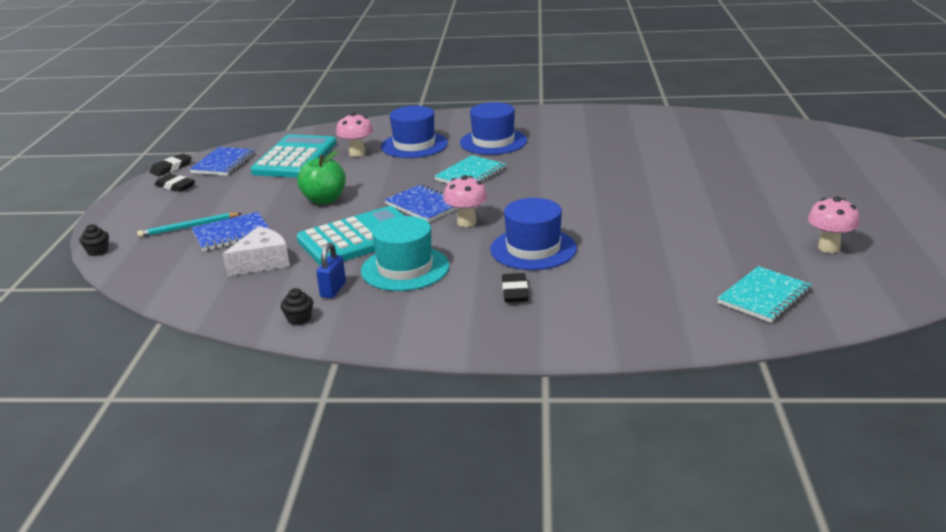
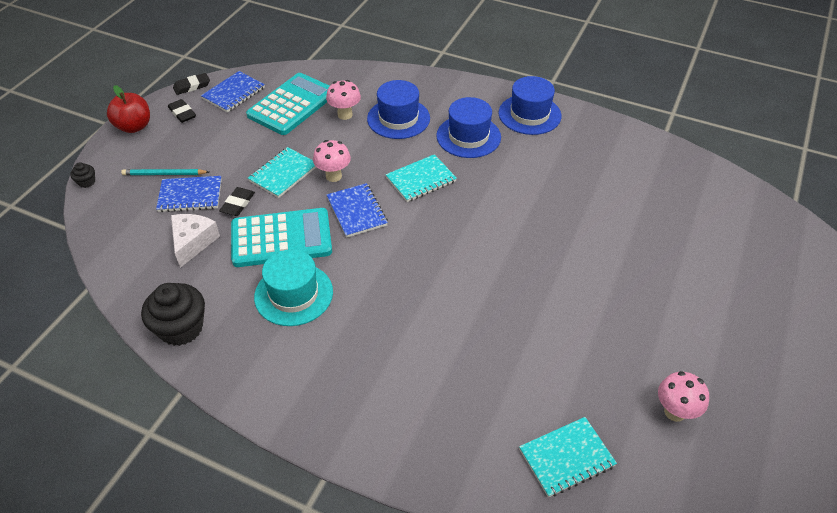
camera: 20 degrees right, 20 degrees up
(125, 205) = (134, 126): none -> red apple
(262, 262) = (193, 242): white cheese -> white cheese turned 60 degrees counterclockwise
(299, 319) = (181, 328): black cupcake -> black cupcake, size x2.20
(324, 200) = (283, 174): green apple -> turquoise notebook
(333, 290) = (225, 301): blue padlock -> none
(466, 222) = (378, 249): pink mushroom -> pink mushroom (333, 176)
(515, 291) = (361, 361): black eraser -> black eraser (238, 204)
(533, 249) = (410, 308): blue hat -> blue hat (529, 114)

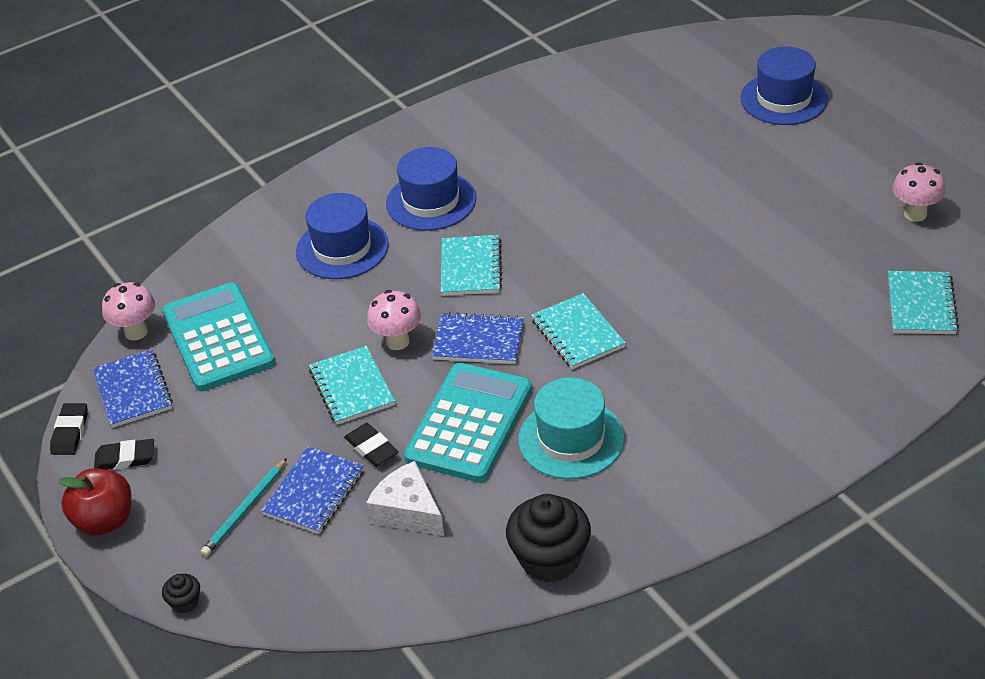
camera: 55 degrees left, 5 degrees down
(345, 115) = (288, 294): pink mushroom -> pink mushroom (136, 332)
(394, 256) = (577, 333): none -> turquoise notebook
(529, 114) = (438, 138): blue hat -> blue hat (784, 99)

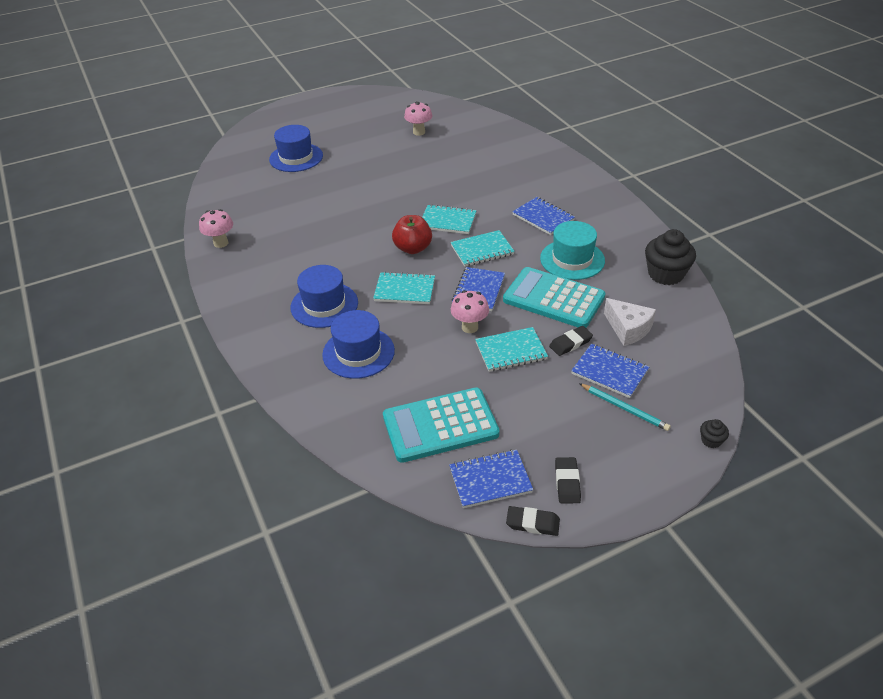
camera: 85 degrees left, 0 degrees up
(104, 521) = (633, 493): red apple -> red apple (413, 248)
(136, 332) = (418, 481): pink mushroom -> pink mushroom (221, 243)
(408, 511) = (628, 328): white cheese -> white cheese turned 90 degrees counterclockwise
(683, 396) = (543, 217): none -> blue notebook
(921, 305) = (490, 140): turquoise notebook -> turquoise notebook (448, 221)

